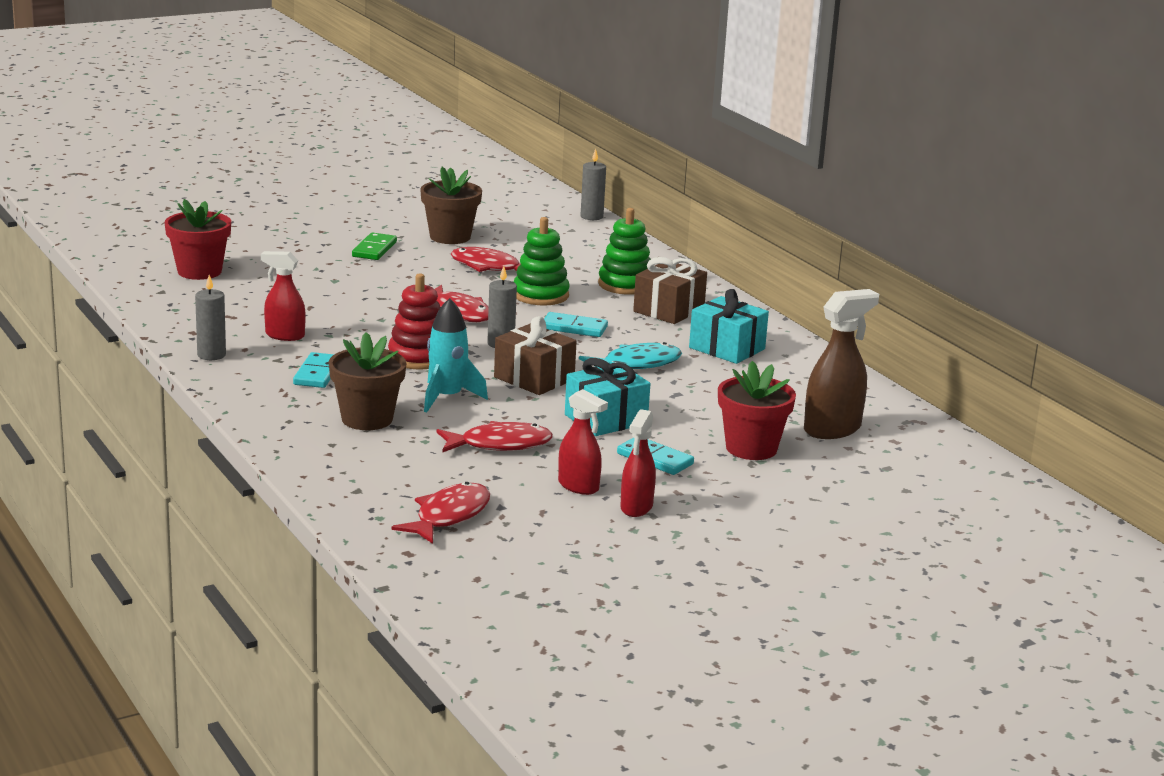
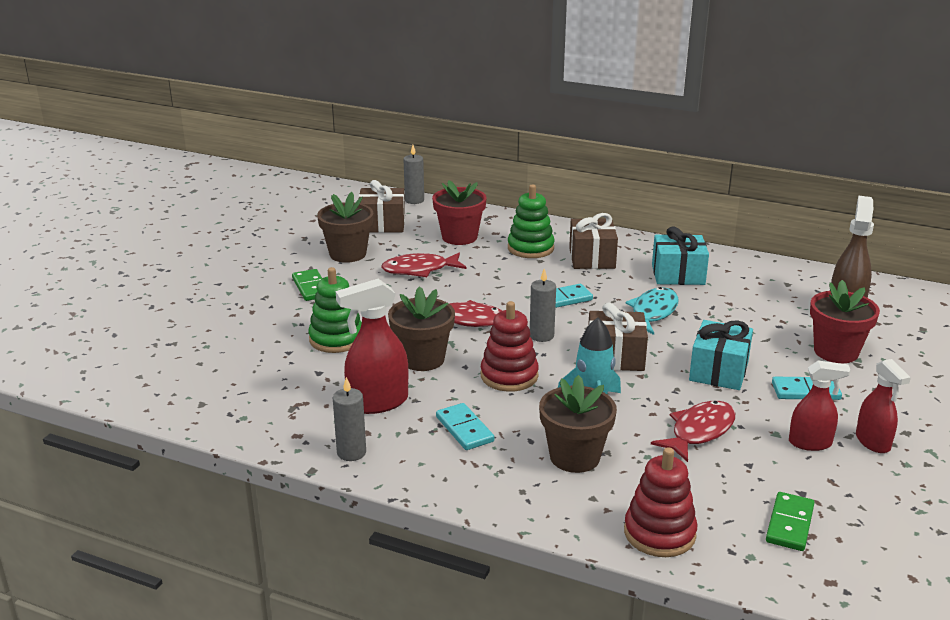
camera: 35 degrees left, 5 degrees up
(199, 271) = (203, 368): red flower pot -> red flower pot (459, 237)
(284, 335) = (377, 403): red spray bottle -> red spray bottle, size x1.53
(339, 479) = (659, 533): none -> red stacking toy
(371, 323) = (422, 359): none -> brown flower pot
(449, 516) = (789, 524): red fish -> green domino
(524, 225) = (382, 224): none -> brown gift
(540, 295) = (494, 280): green stacking toy -> green stacking toy (336, 339)

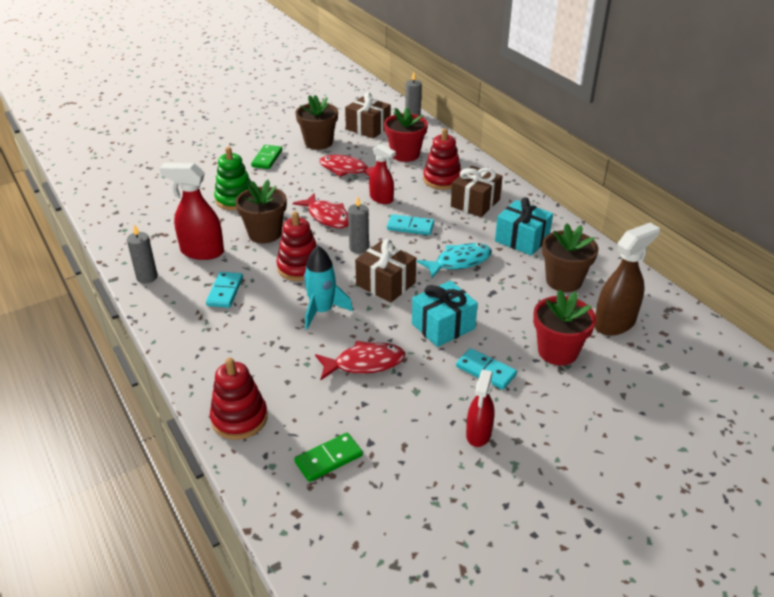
camera: 35 degrees right, 10 degrees up
(530, 248) = (442, 180): green stacking toy -> red stacking toy
(574, 457) = (262, 341): brown flower pot -> brown flower pot (563, 281)
(810, 443) = (430, 410): red spray bottle -> red spray bottle (381, 199)

